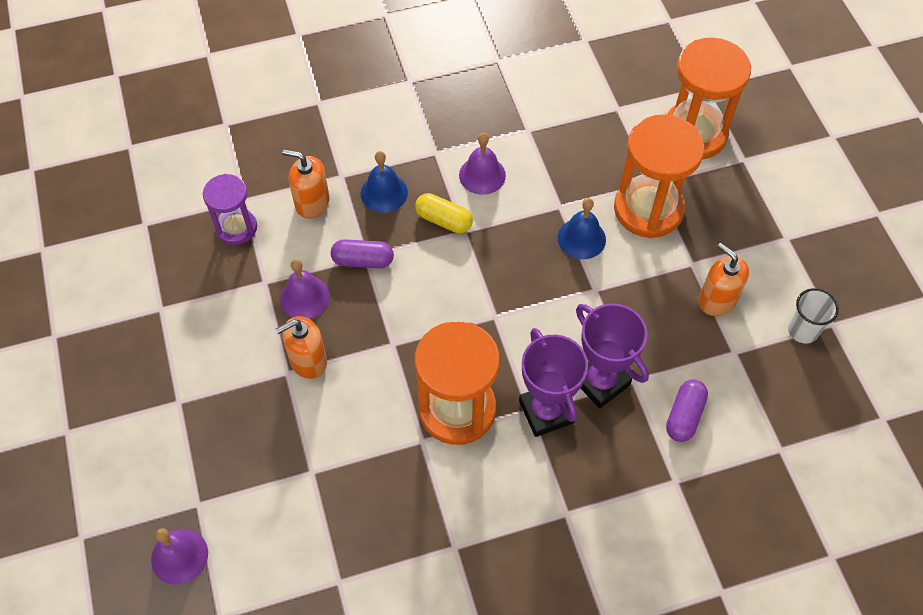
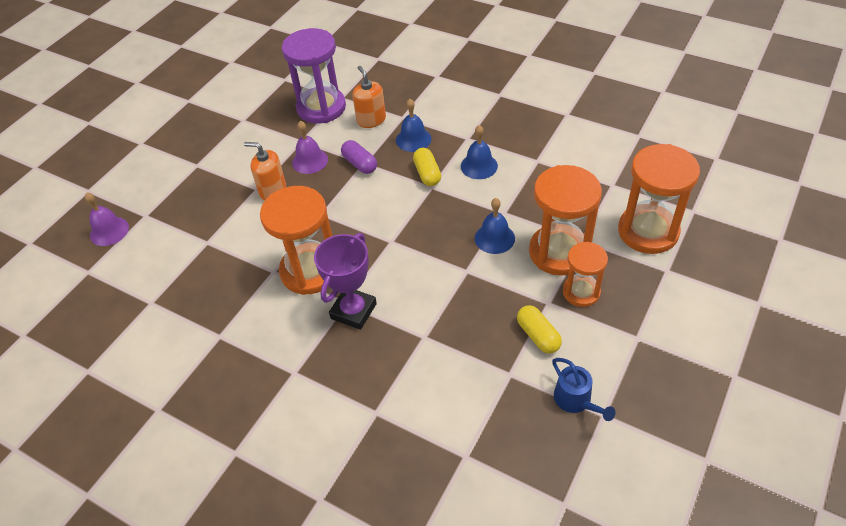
camera: 50 degrees right, 10 degrees down
(236, 227) = (321, 108): purple hourglass -> purple hourglass, size x1.70
(482, 175) = (479, 166): purple bell -> blue bell
(601, 382) = (404, 321): purple trophy -> none
(684, 416) = (429, 382): purple capsule -> none
(705, 232) = (581, 292): none -> orange hourglass
(717, 300) = (538, 335): orange soap dispenser -> yellow capsule
(802, 330) = (576, 400): white cup -> blue watering can

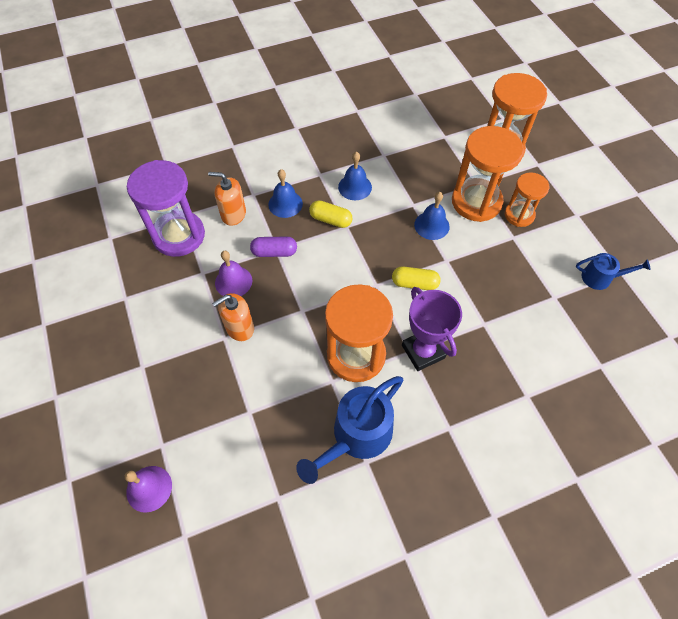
camera: 55 degrees left, 10 degrees up
(237, 316) = (357, 436): none -> blue watering can
(538, 335) = (535, 261): yellow capsule -> yellow capsule (414, 283)

